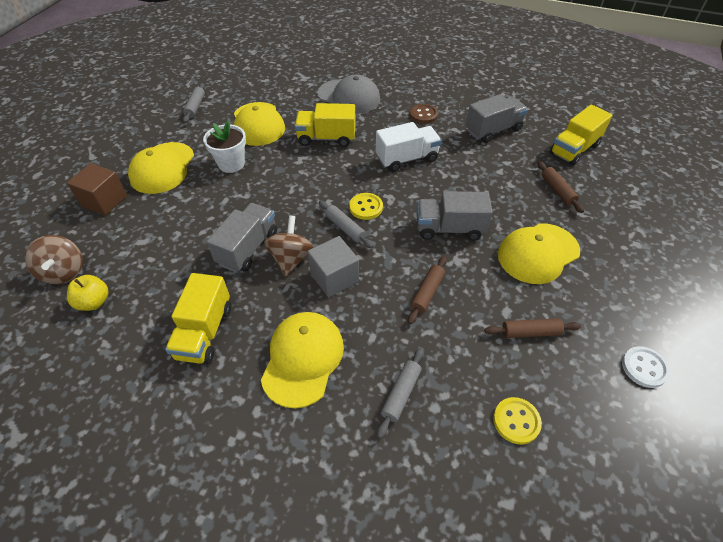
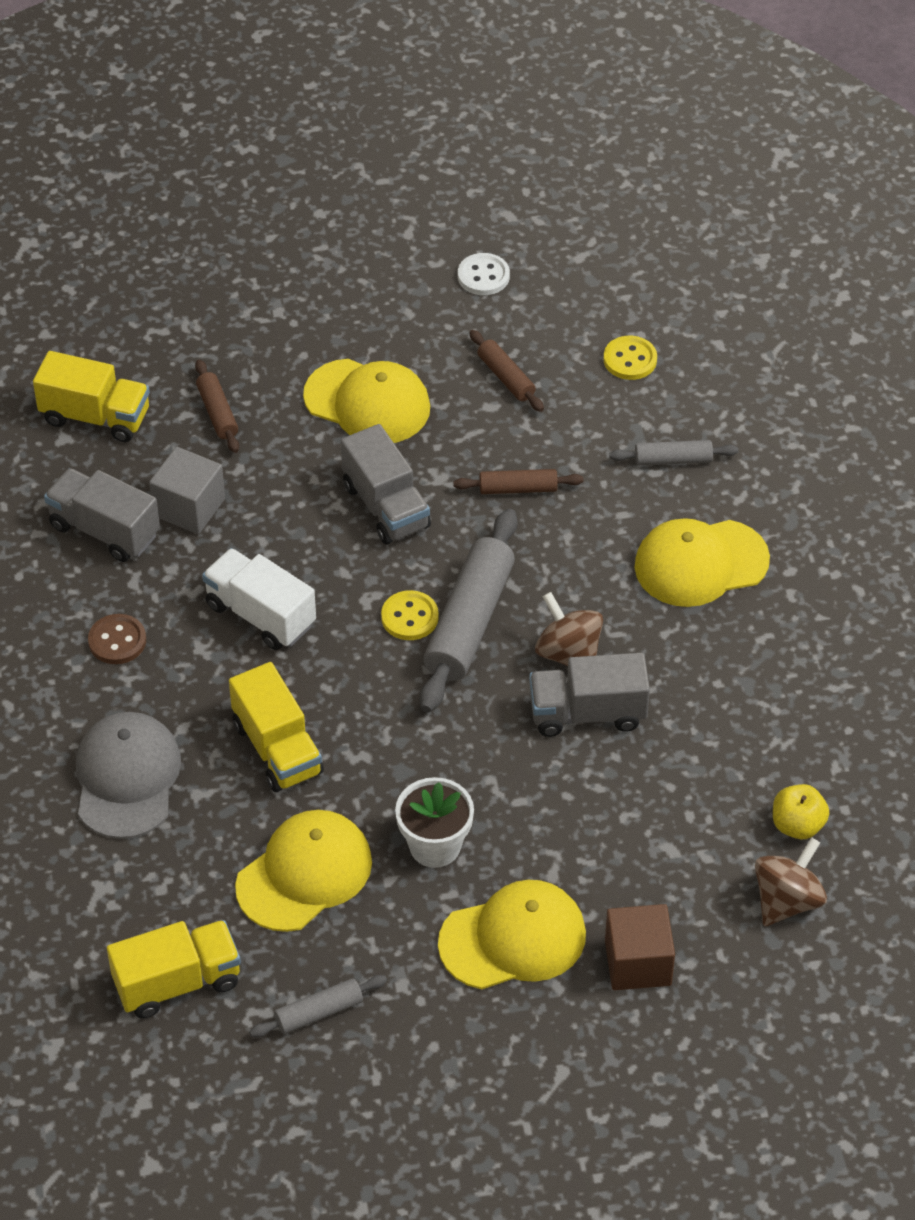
camera: 120 degrees left, 0 degrees up
(204, 332) = (742, 677): yellow truck -> yellow truck (177, 982)
(291, 259) = (568, 654): brown spinning top -> brown spinning top turned 75 degrees clockwise
(334, 277) = (564, 591): grey cube -> grey cube (189, 507)
(345, 228) = (469, 622): grey rolling pin -> grey rolling pin, size x1.95
(557, 190) = (217, 413): brown rolling pin -> brown rolling pin turned 60 degrees counterclockwise

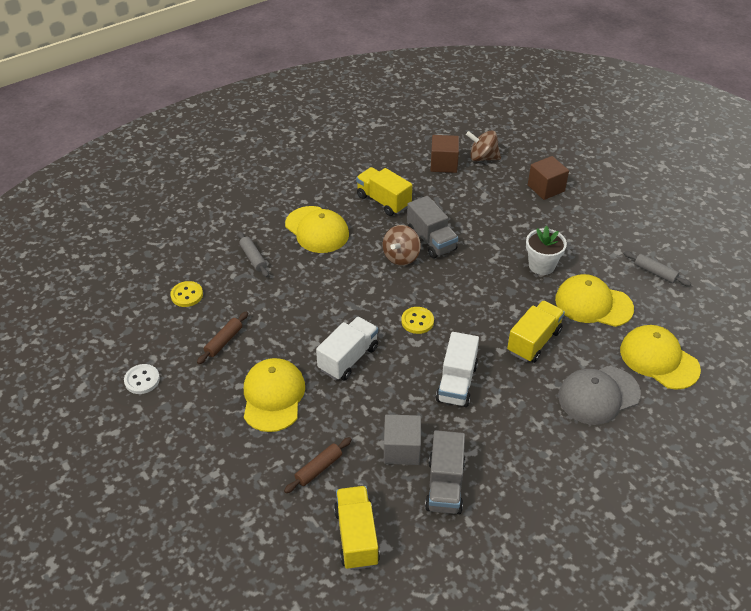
camera: 115 degrees left, 5 degrees down
(117, 641) = (518, 440): brown button -> none
(177, 982) = (686, 326): yellow truck -> yellow truck (383, 201)
(386, 506) = (348, 358): grey truck -> white truck
(469, 622) = (405, 298): grey rolling pin -> none
(513, 939) = (566, 226): yellow cap -> yellow cap (659, 359)
(518, 489) = (305, 309): brown rolling pin -> none
(797, 825) = (444, 164): yellow apple -> brown cube

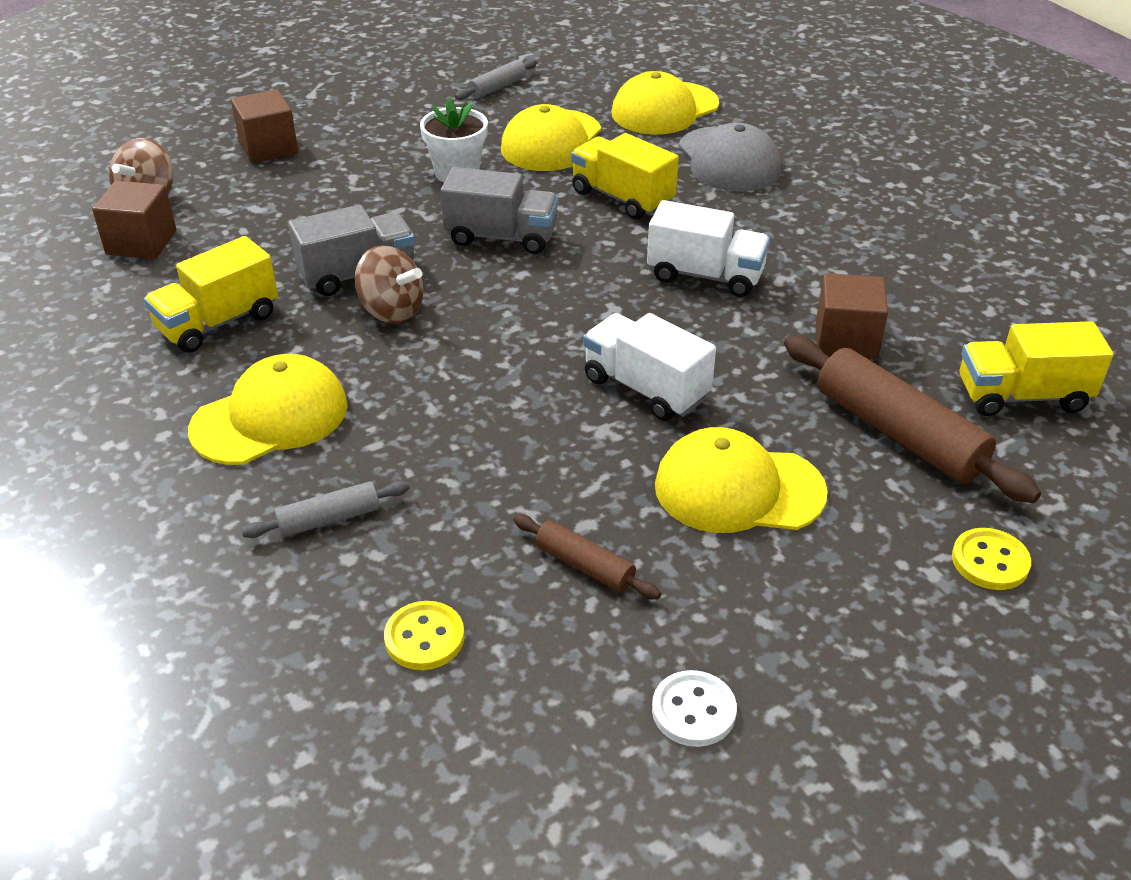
camera: 85 degrees left, 5 degrees down
(319, 468) = (898, 433): brown rolling pin -> brown rolling pin, size x1.95
(401, 449) = (846, 340): grey cube -> brown cube
(417, 321) = (563, 304): yellow button -> yellow button (990, 561)
(445, 485) = (908, 303): grey truck -> grey truck (501, 237)

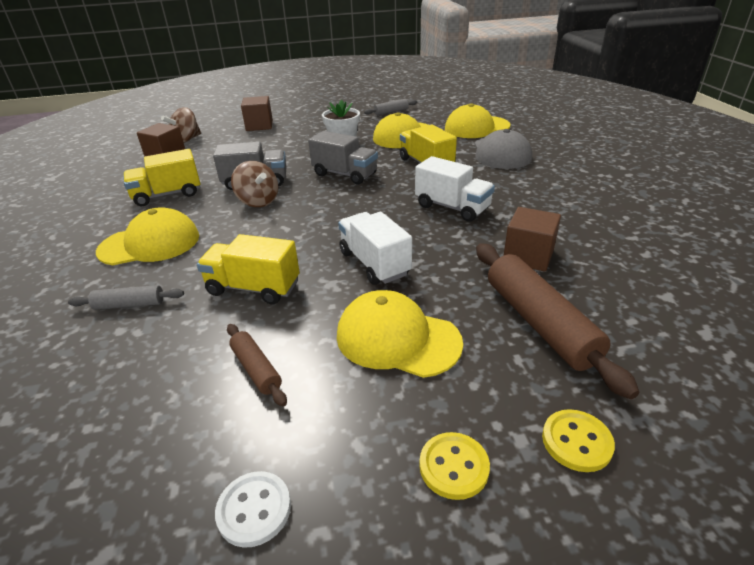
camera: 20 degrees right, 5 degrees down
(424, 638) = (117, 394): yellow button -> yellow button (454, 467)
(1022, 396) = (653, 314): yellow truck -> yellow truck (253, 288)

